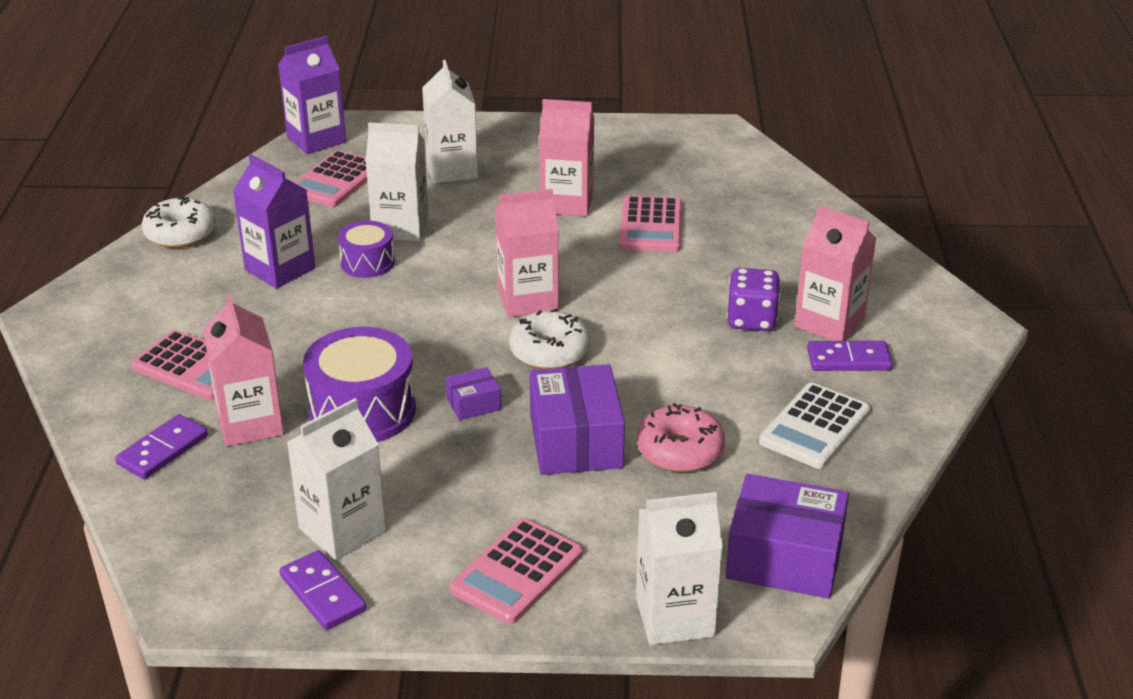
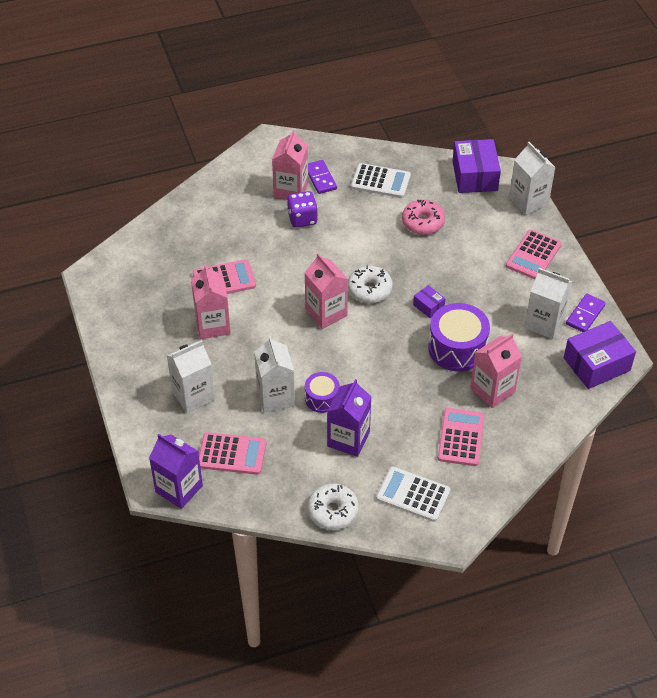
camera: 110 degrees left, 15 degrees up
(142, 300) = (413, 495): none -> white calculator
(163, 450) = (532, 417): purple domino -> none
(517, 572) = (533, 255): pink calculator -> pink calculator turned 105 degrees clockwise
(575, 441) = (436, 260): purple box -> purple box (597, 364)

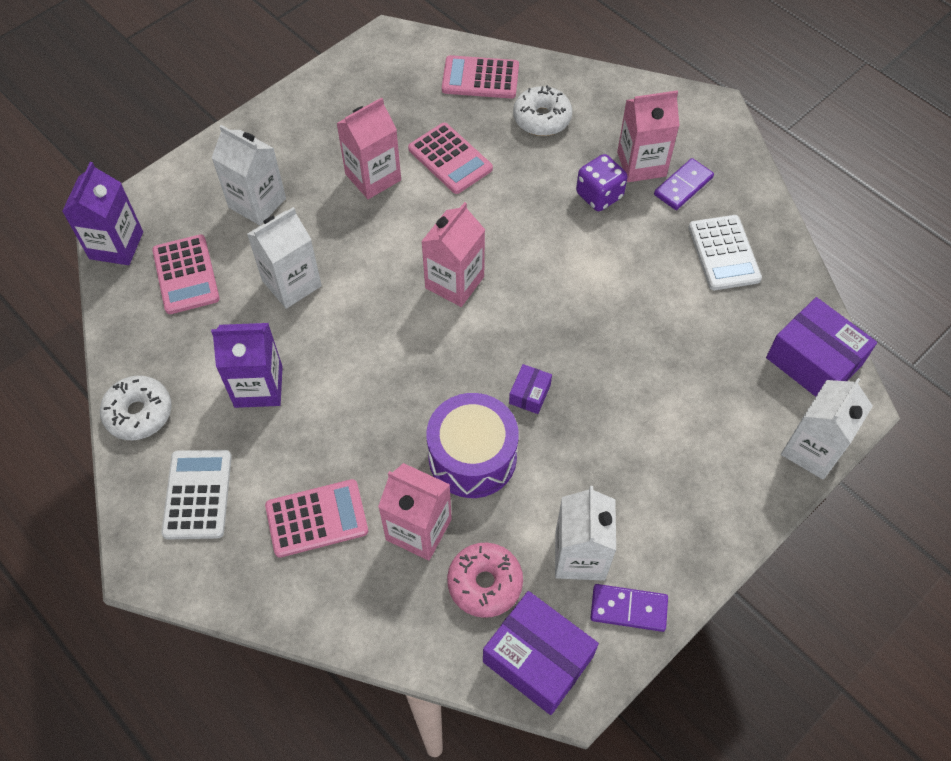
camera: 65 degrees right, 10 degrees up
(322, 398) = (311, 332): purple drum -> none
(369, 290) = (520, 315): white donut -> white donut (542, 118)
(423, 222) = (680, 330): pink donut -> pink donut (485, 583)
(474, 176) = (814, 361): purple box -> purple box turned 75 degrees clockwise
(533, 255) = (705, 494): pink calculator -> pink calculator (480, 78)

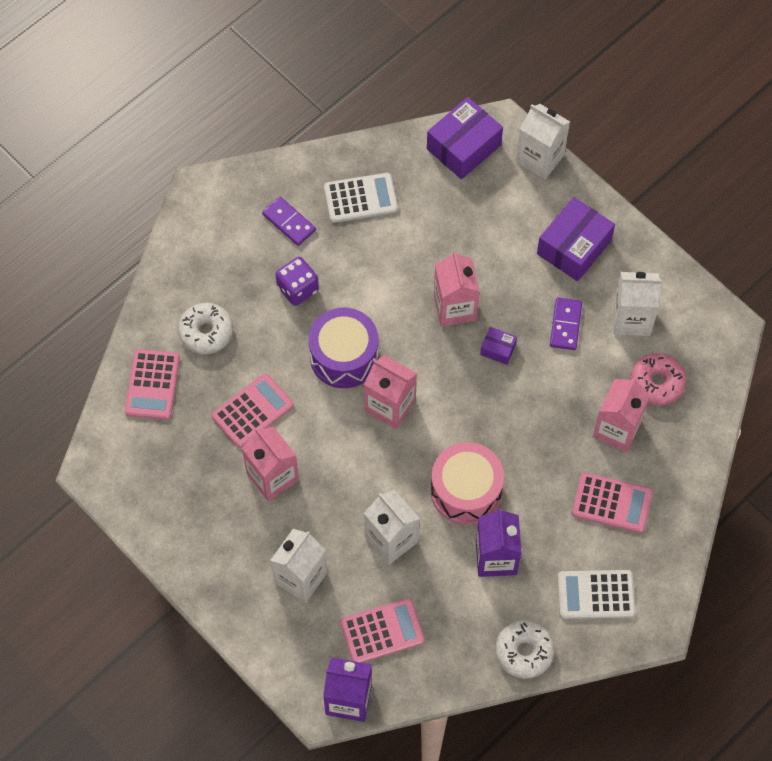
camera: 90 degrees left, 5 degrees up
(317, 518) = (612, 503): pink calculator -> pink calculator turned 120 degrees clockwise
(344, 357) = (466, 491): none -> pink drum
(472, 457) = (555, 391): purple drum -> purple drum (344, 356)
(538, 659) = (709, 349): purple box -> purple box (574, 247)
(628, 609) = (670, 289): purple domino -> purple domino (565, 325)
(641, 164) = (263, 253): pink carton -> pink carton (455, 307)

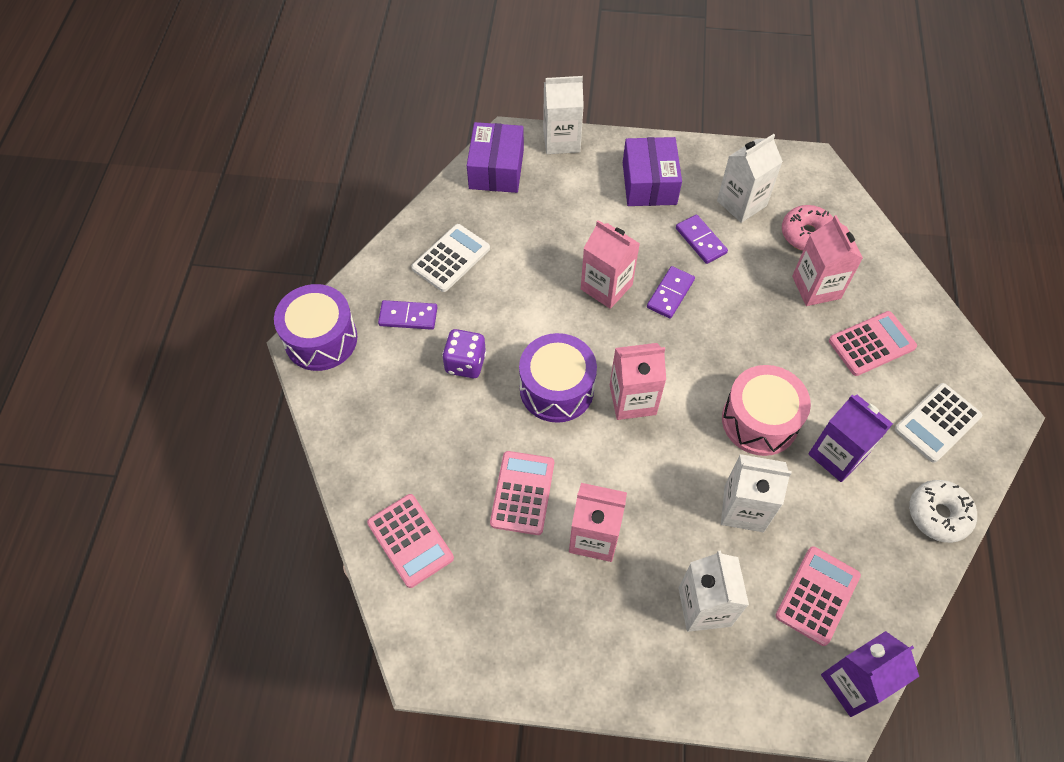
camera: 40 degrees left, 5 degrees down
(206, 332) = (418, 457): white donut -> none
(214, 194) = (321, 339): none -> purple drum
(498, 349) = (670, 294): purple box -> purple domino

